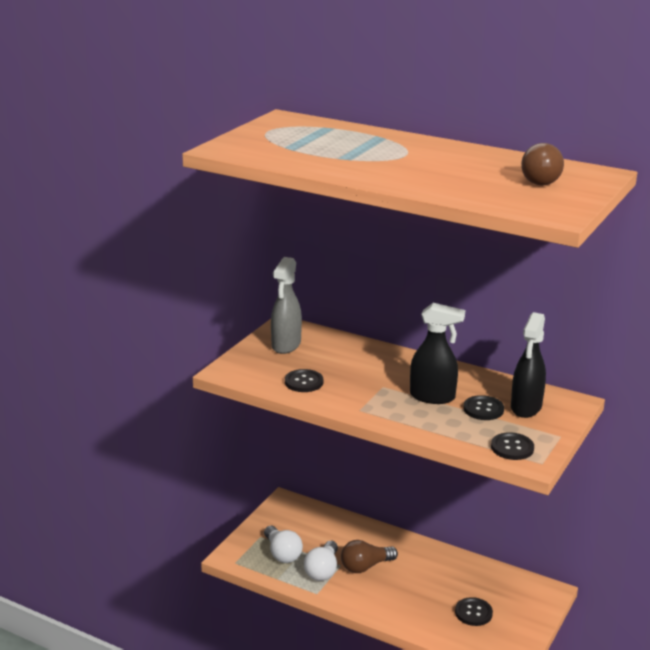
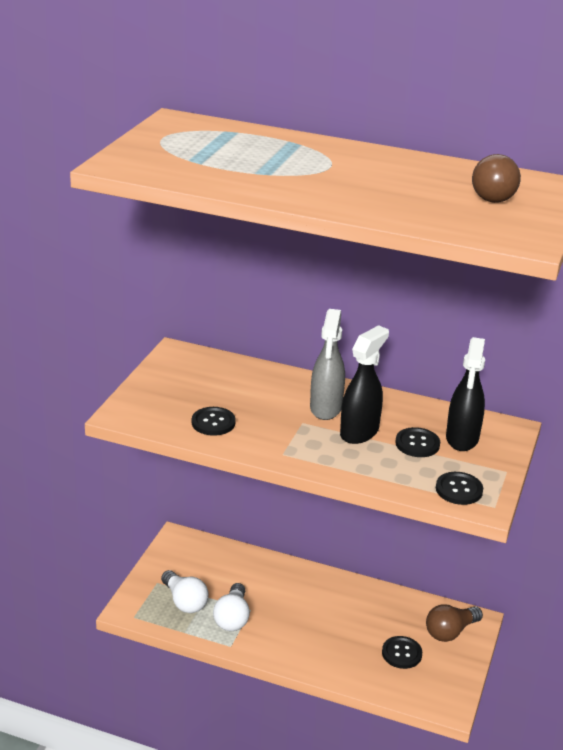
camera: 10 degrees left, 5 degrees up
(286, 345) = (183, 377): grey spray bottle -> grey spray bottle (326, 408)
(365, 566) = (278, 609): brown light bulb -> brown light bulb (450, 632)
(433, 397) = (359, 432): black spray bottle -> black spray bottle turned 60 degrees counterclockwise

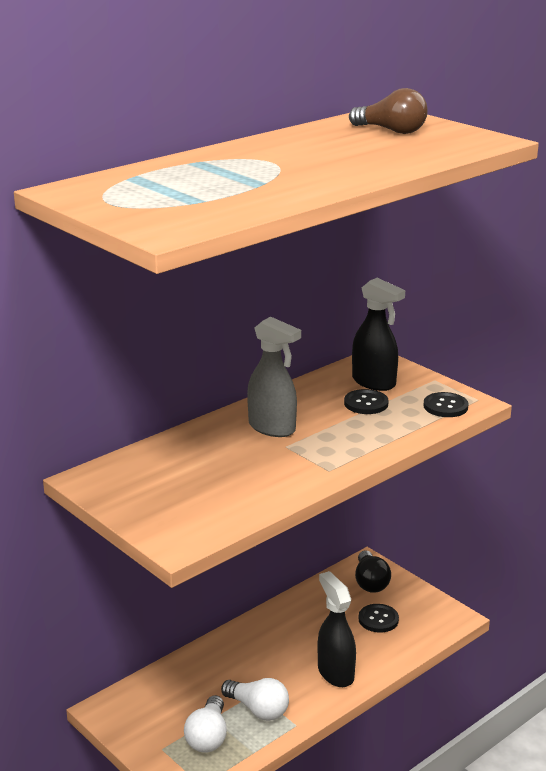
camera: 60 degrees left, 5 degrees down
(184, 601) = (208, 737): white light bulb -> white light bulb turned 105 degrees clockwise
(213, 422) = (243, 493): black button -> none
(359, 432) = (325, 423): black spray bottle -> black spray bottle (335, 673)
(450, 632) = (370, 582): brown light bulb -> black light bulb

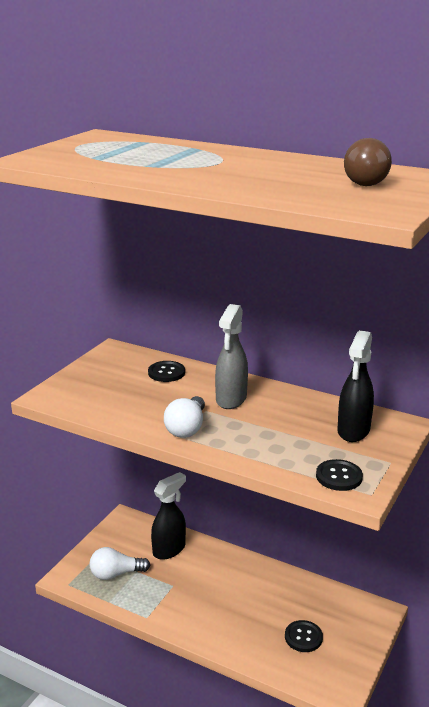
camera: 70 degrees right, 0 degrees up
(258, 710) = (154, 592): white light bulb -> white light bulb (187, 428)
(335, 673) = (217, 625): black spray bottle -> black spray bottle (169, 549)
(366, 403) = (308, 433): black button -> black button (166, 373)
(370, 582) = (353, 620): black light bulb -> none

